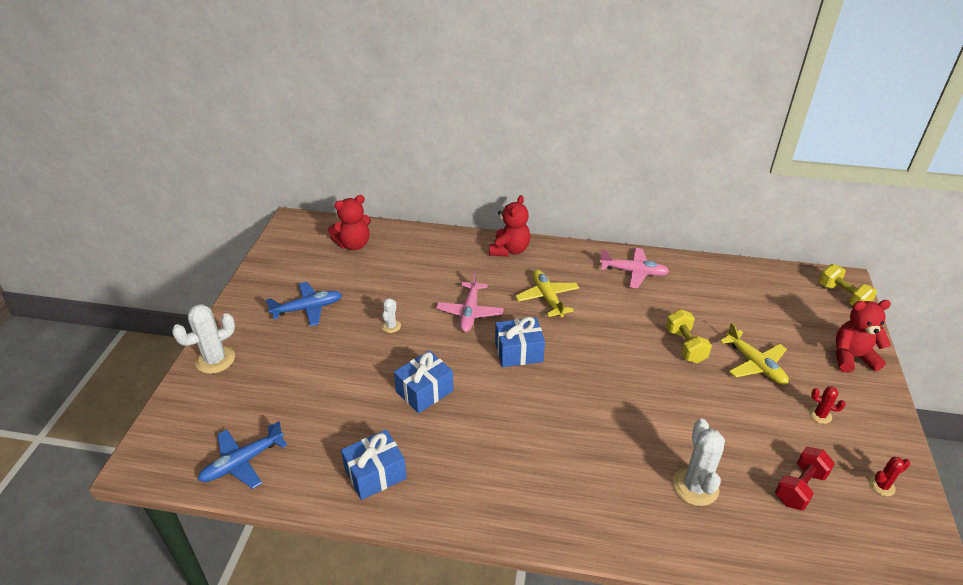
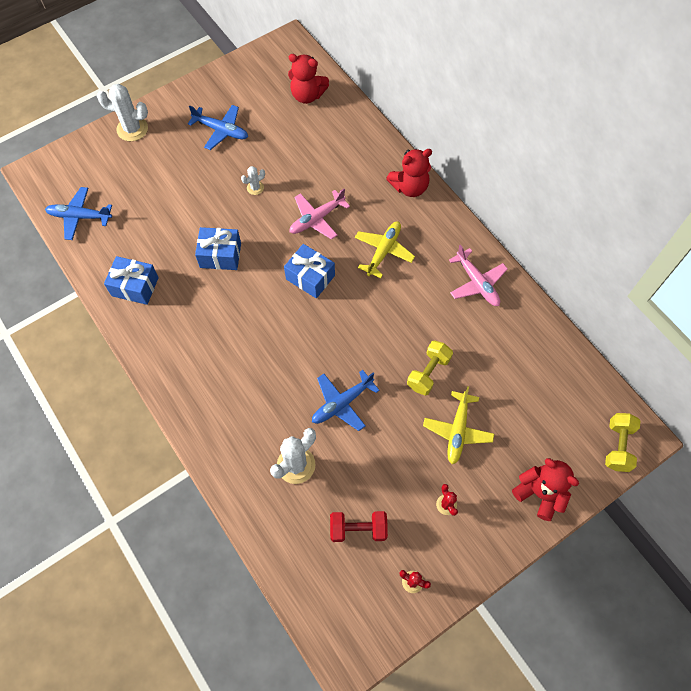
camera: 45 degrees right, 25 degrees up
(662, 414) = (342, 403): none -> blue plane

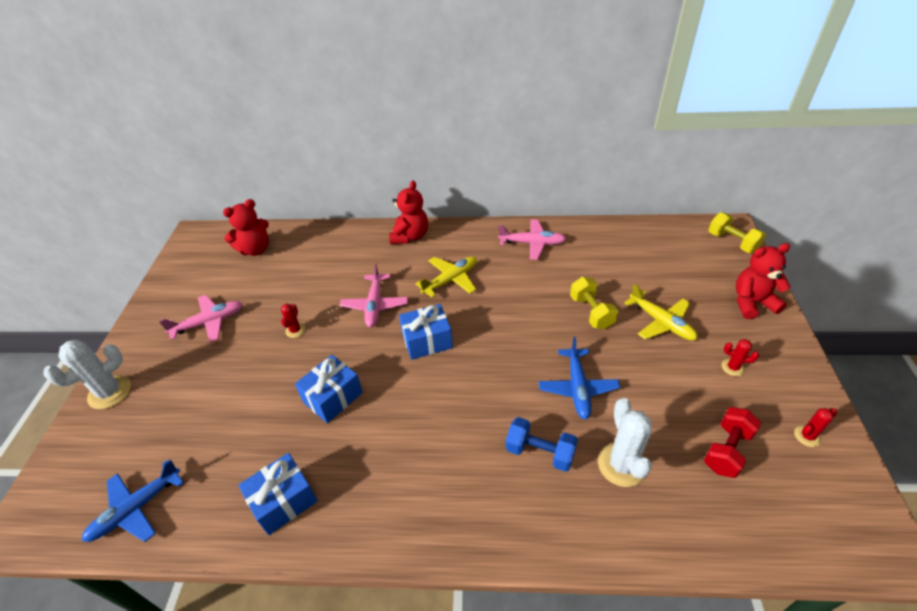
camera: 50 degrees left, 20 degrees down
(221, 131) = (209, 322): blue plane -> pink plane
(255, 188) = (295, 330): white cactus -> red cactus
(269, 408) = (540, 452): none -> blue dumbbell
(383, 251) = (451, 280): yellow plane -> yellow plane turned 75 degrees clockwise

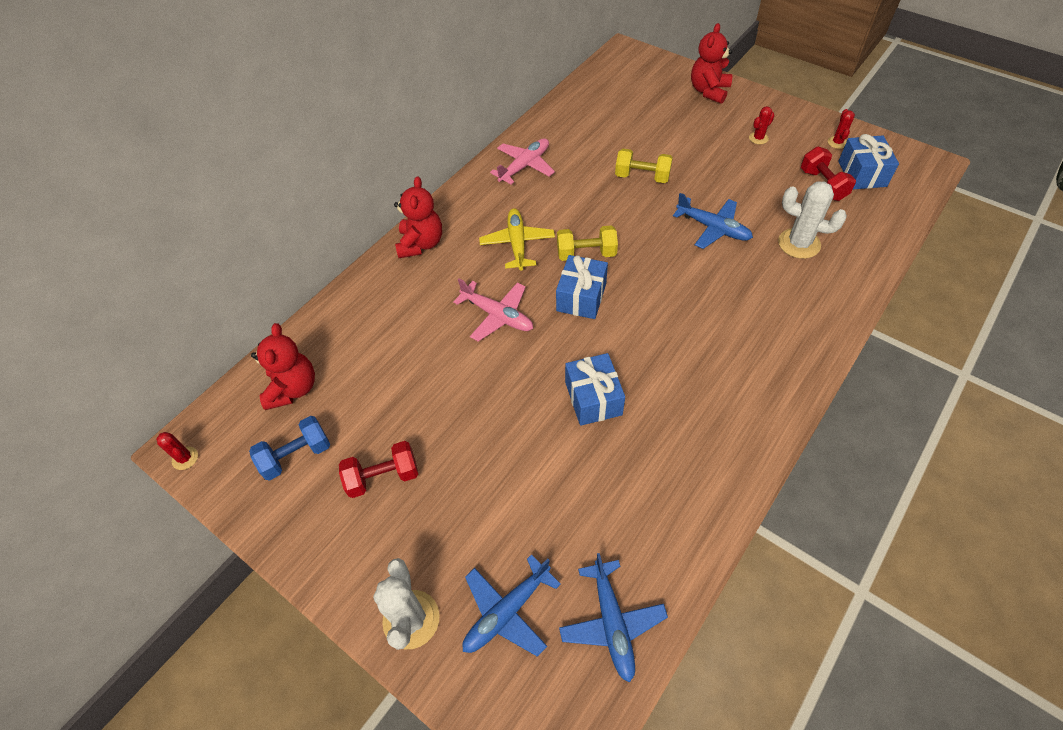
camera: 55 degrees left, 10 degrees up
(128, 439) = (506, 612): none -> blue plane
(209, 322) = (383, 477): pink plane -> red dumbbell
(284, 501) = (688, 482): blue gift -> blue gift (862, 174)
(295, 330) = (473, 396): red cactus -> red cactus (185, 458)
(410, 236) = (421, 244): red teddy bear -> red teddy bear turned 45 degrees clockwise
(540, 452) = (757, 283): blue dumbbell -> blue dumbbell (296, 456)
(661, 322) = (687, 146): yellow plane -> none
(732, 242) = (640, 60): yellow dumbbell -> yellow dumbbell (586, 254)

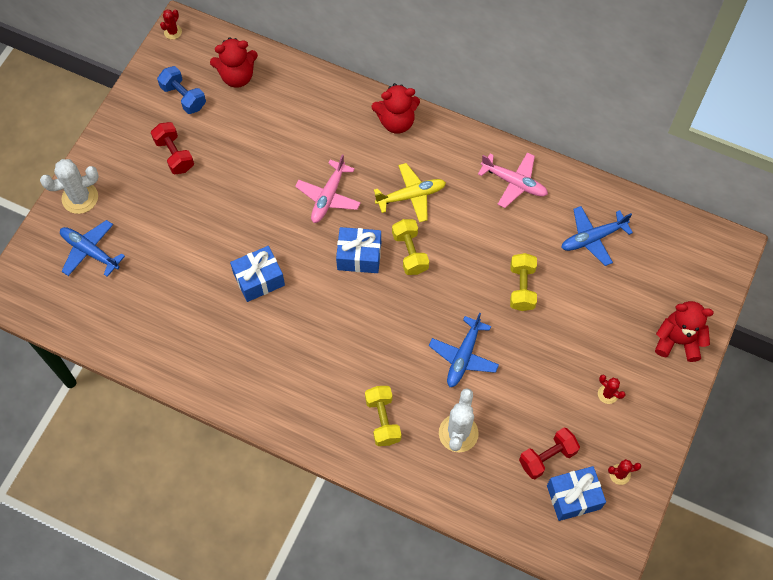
camera: 75 degrees right, 10 degrees up
(612, 623) = (89, 314): blue plane -> blue plane (592, 238)
(784, 302) = (383, 420): none -> yellow dumbbell

